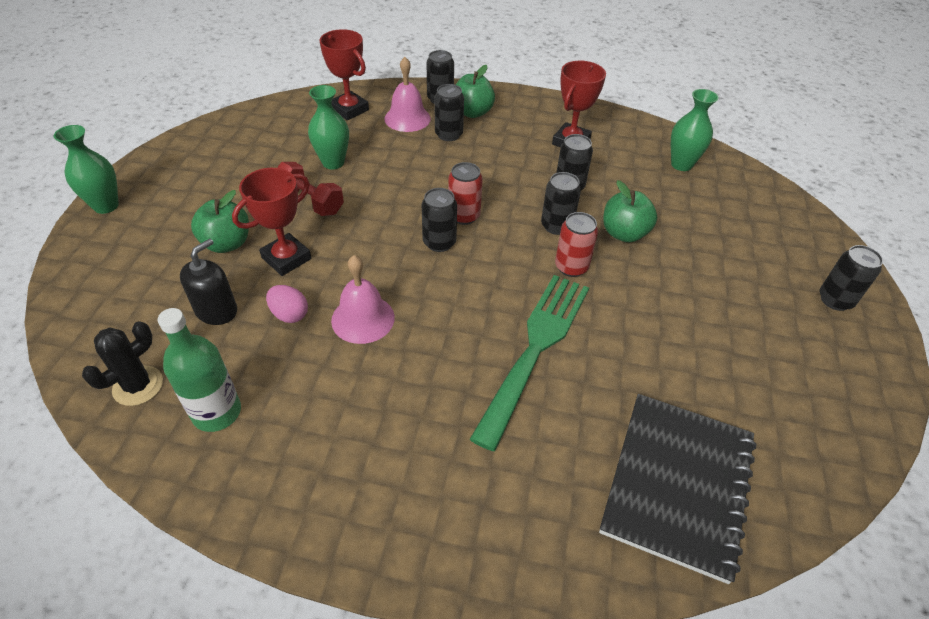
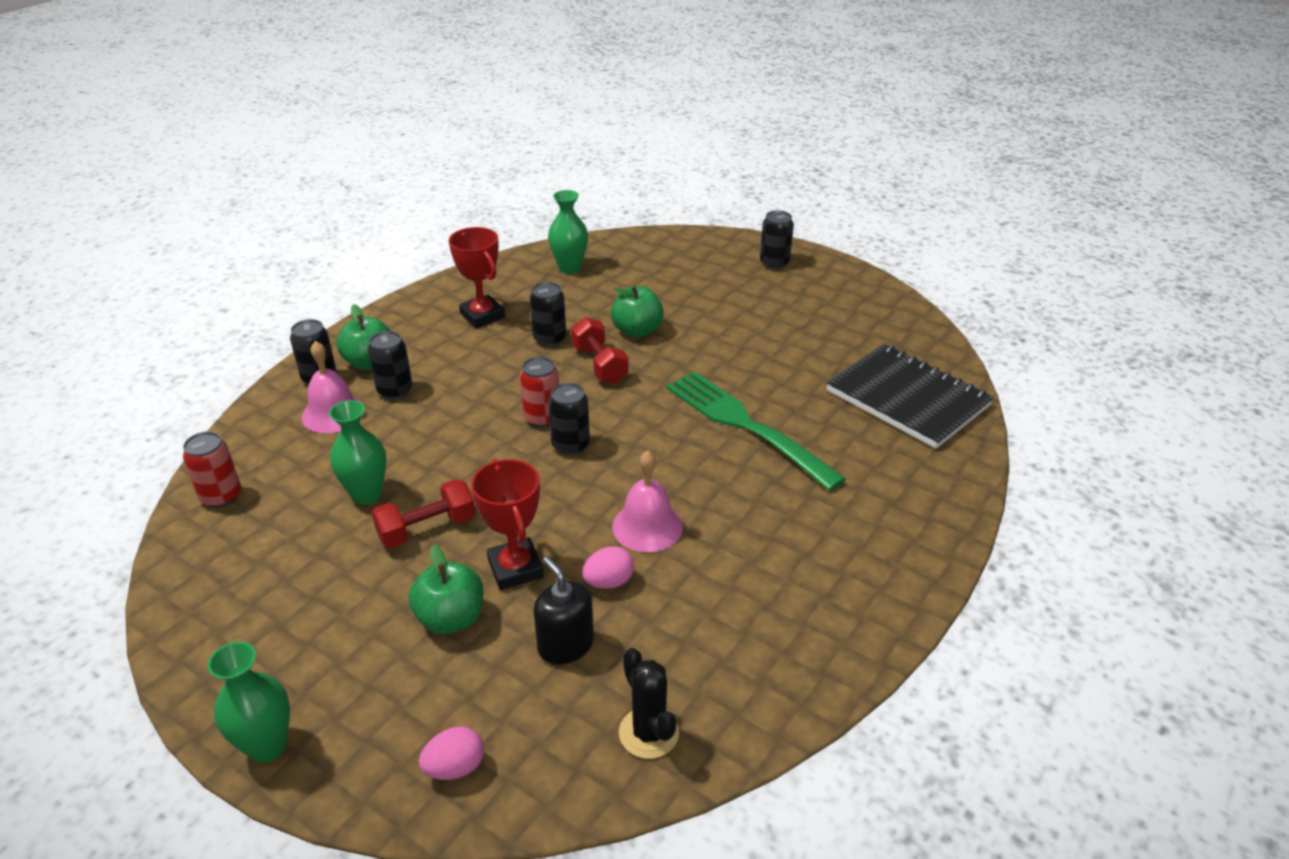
camera: 65 degrees left, 10 degrees down
(96, 291) = (455, 767): none -> pink egg
(217, 412) = (719, 665): green bottle -> none
(349, 109) = (266, 456): red trophy -> none
(556, 226) = (600, 364): black can -> red dumbbell
(571, 267) = (660, 374): red can -> red can (221, 496)

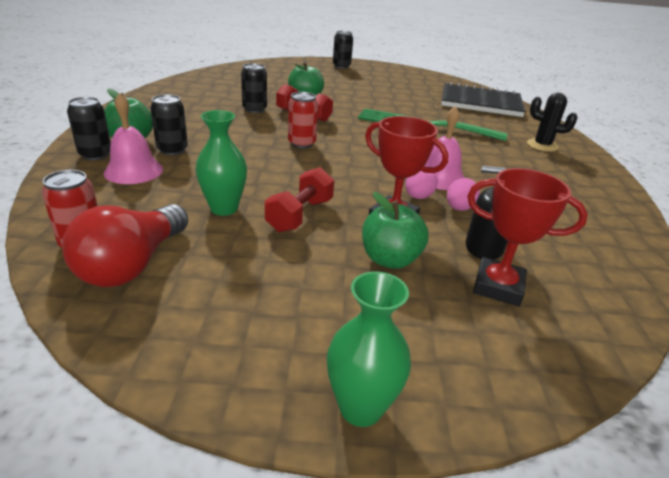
camera: 35 degrees left, 5 degrees down
(238, 535) = (133, 264): none -> red light bulb
(455, 767) = (525, 348): pink egg -> pink egg (418, 197)
(482, 316) = (192, 106): red trophy -> red trophy (498, 287)
(569, 268) = (224, 79): green vase -> none
(570, 445) = (339, 152): black can -> none
(648, 733) = (598, 274): black cactus -> black cactus (542, 145)

